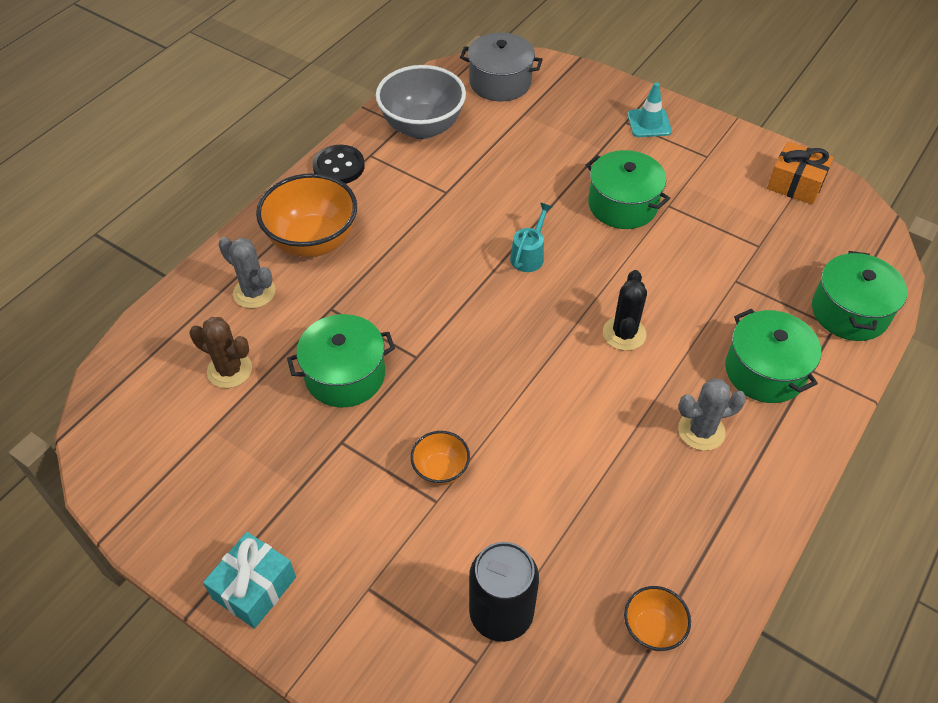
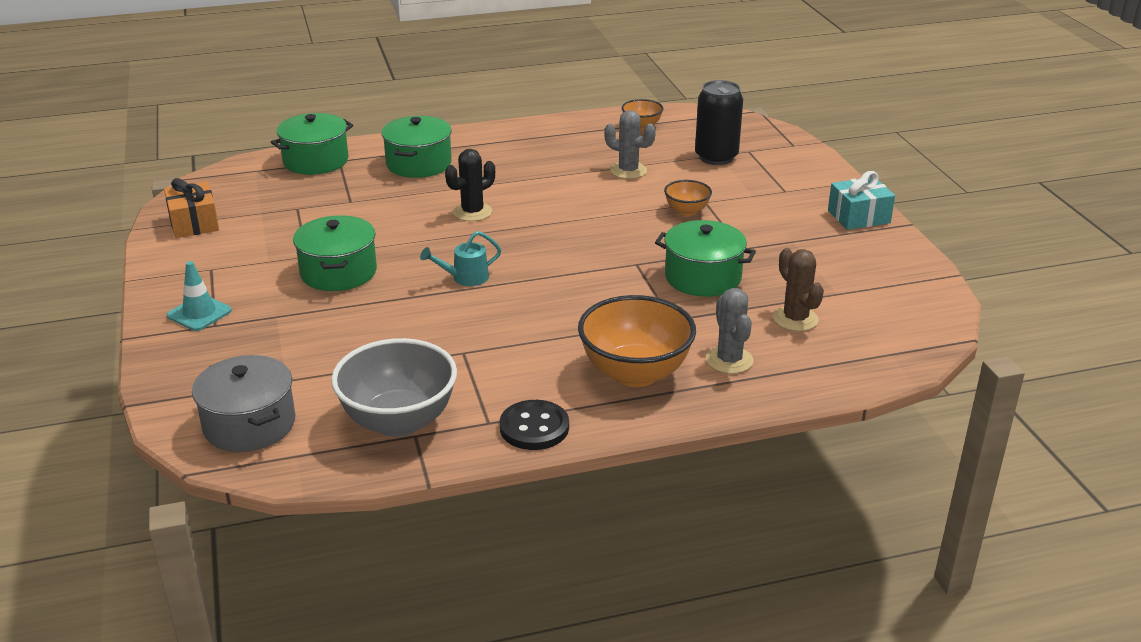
camera: 140 degrees left, 20 degrees down
(701, 431) = (502, 161): grey cactus -> grey cactus (628, 171)

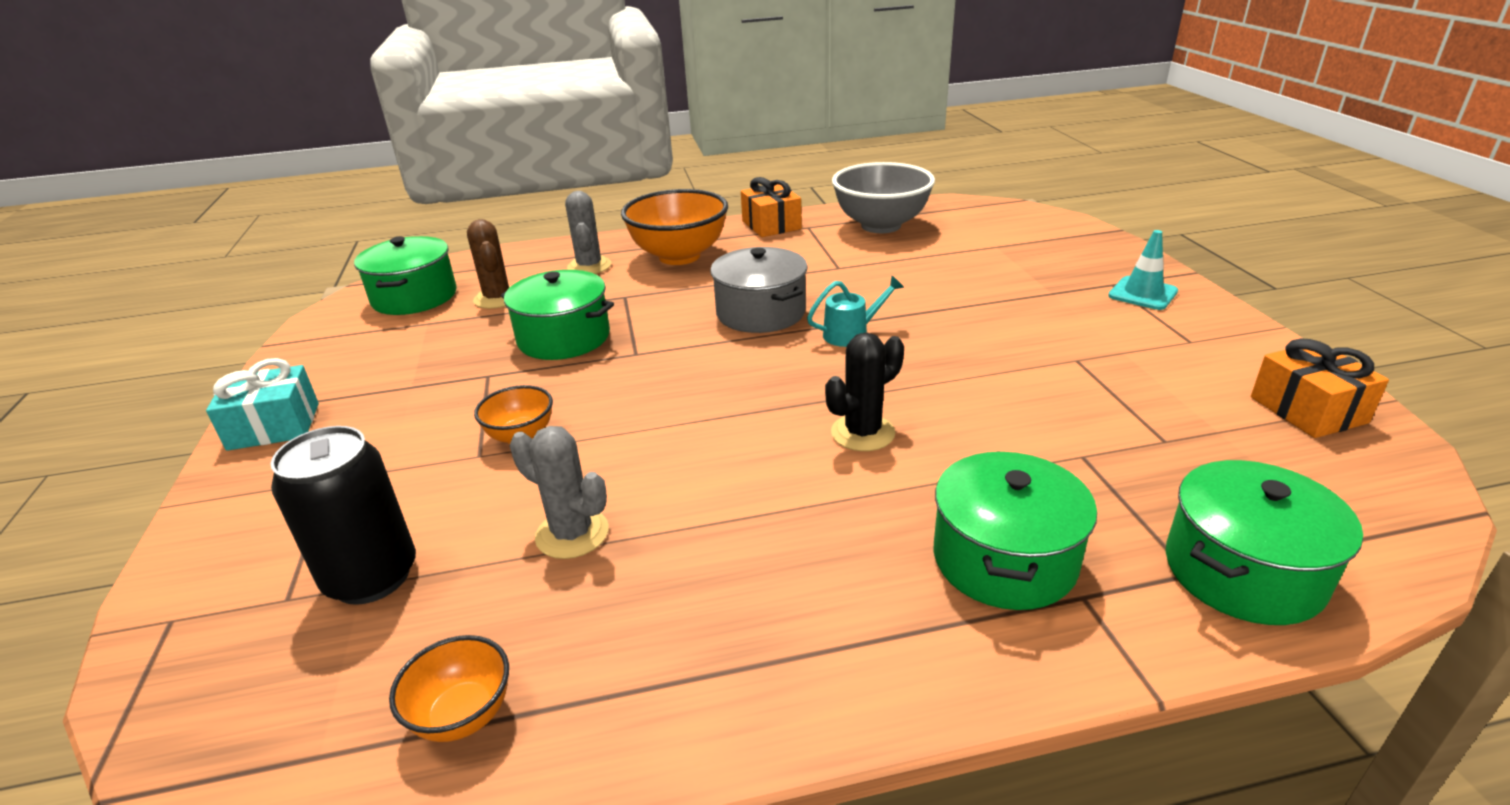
camera: 175 degrees left, 0 degrees up
(249, 424) = (1002, 221): grey pot -> grey pot (760, 313)
(338, 272) = (1016, 339): green pot -> green pot (414, 297)
(534, 427) = (771, 225): black button -> orange gift

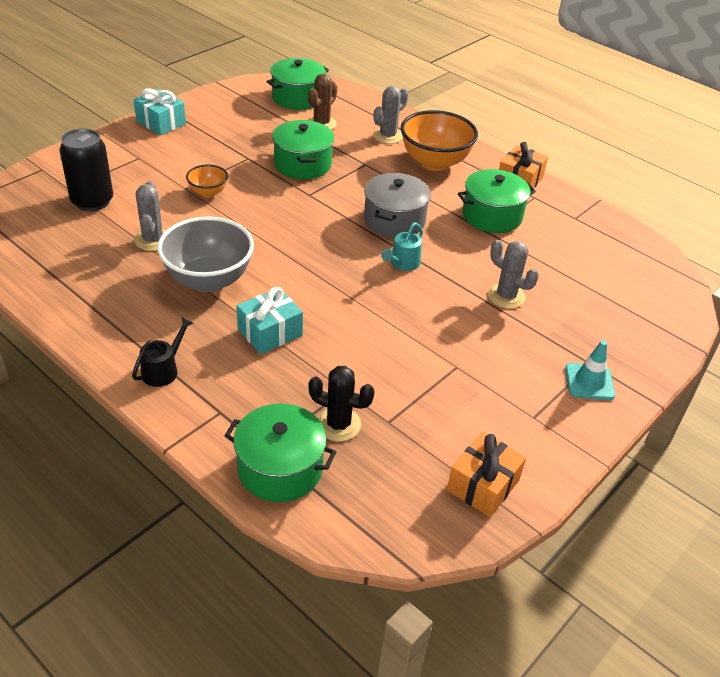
camera: 50 degrees right, 10 degrees up
(463, 715) = (42, 260): orange bowl -> none
(852, 334) = (402, 264): turquoise watering can -> turquoise watering can turned 90 degrees clockwise
(863, 433) = (299, 301): black cactus -> black cactus (338, 424)
(881, 225) = (572, 228): grey bowl -> grey bowl (208, 280)
(915, 482) = (270, 332): none -> turquoise gift
(937, 632) = (163, 369): none -> black watering can
(967, 292) = (506, 296): none -> grey cactus
(1004, 559) = (229, 379): green pot -> green pot (492, 216)

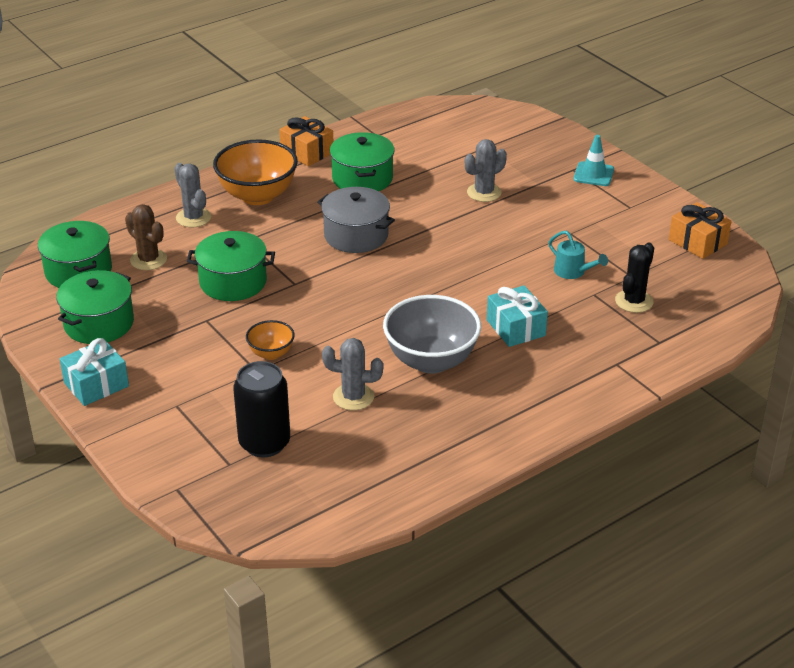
camera: 75 degrees left, 5 degrees down
(163, 369) = (560, 394): black watering can -> none
(280, 468) = (681, 336): green pot -> green pot (99, 323)
(402, 264) = (427, 240): turquoise watering can -> turquoise watering can (573, 272)

